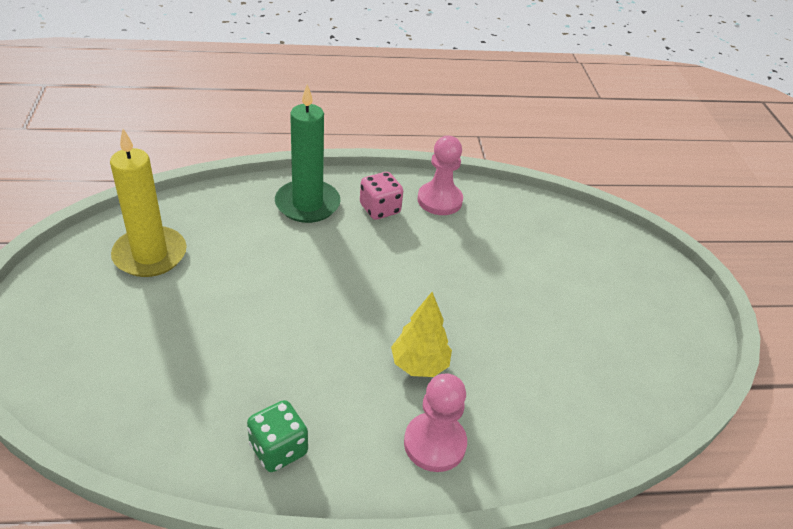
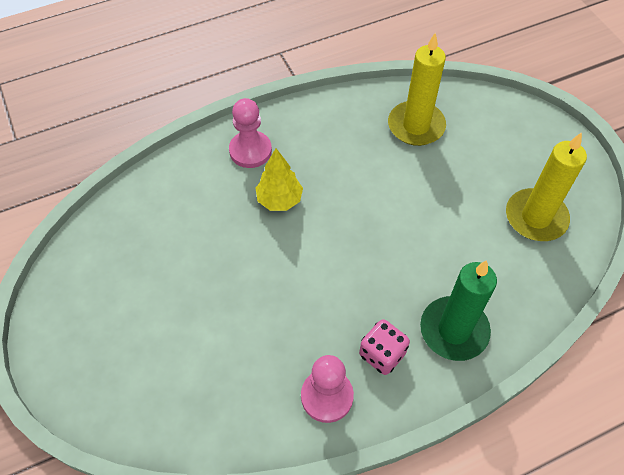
camera: 165 degrees right, 15 degrees up
(189, 399) = (416, 126): none -> yellow candle
(278, 449) = (344, 117): green dice -> none

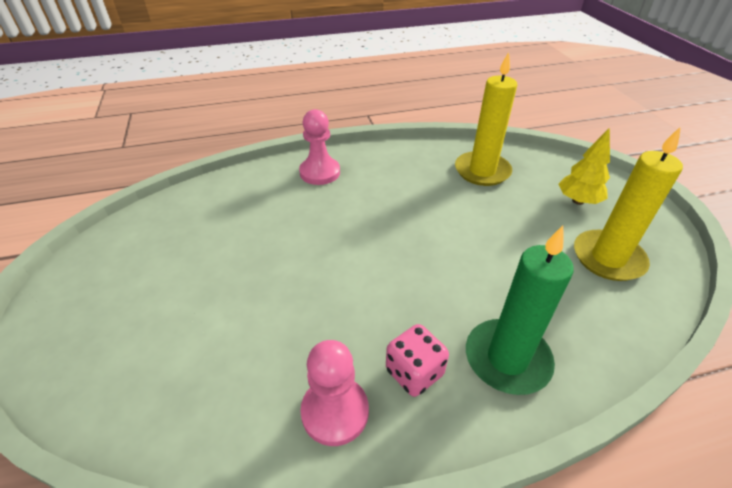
camera: 10 degrees right, 15 degrees down
(279, 200) = (335, 211): yellow tree -> yellow tree (578, 201)

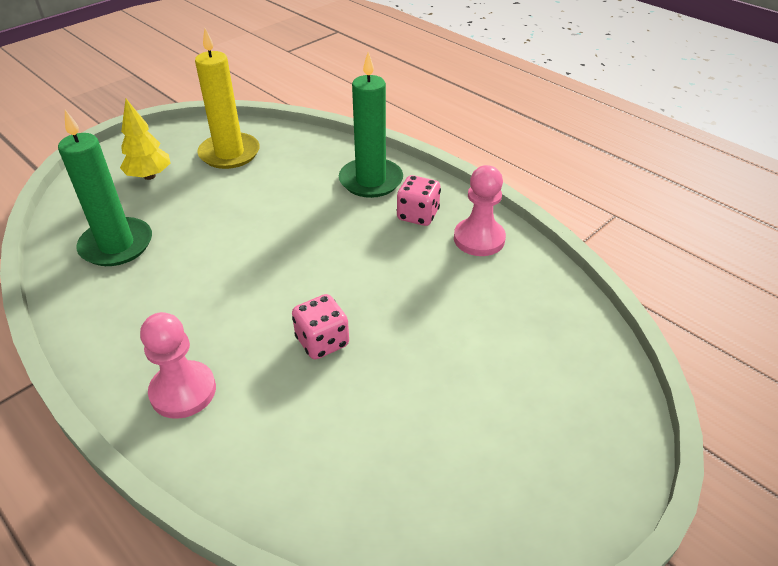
camera: 120 degrees left, 0 degrees up
(303, 236) = (322, 342): none -> pink dice
(482, 171) = (116, 245): yellow candle -> green candle

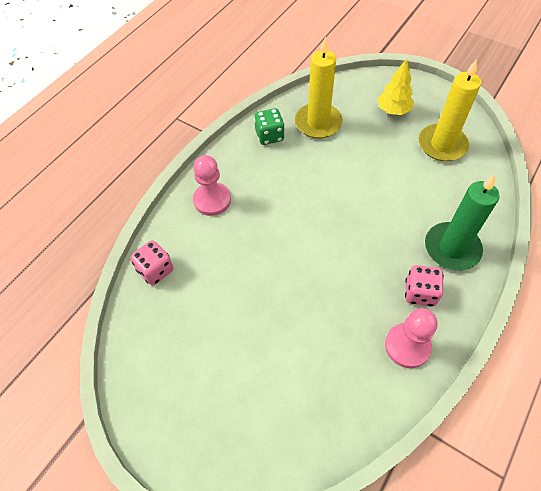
camera: 80 degrees right, 15 degrees up
(101, 300) = (269, 136): none -> green dice
(116, 245) = (318, 123): green candle -> yellow candle
(322, 342) = (265, 259): pink dice -> pink dice (155, 270)

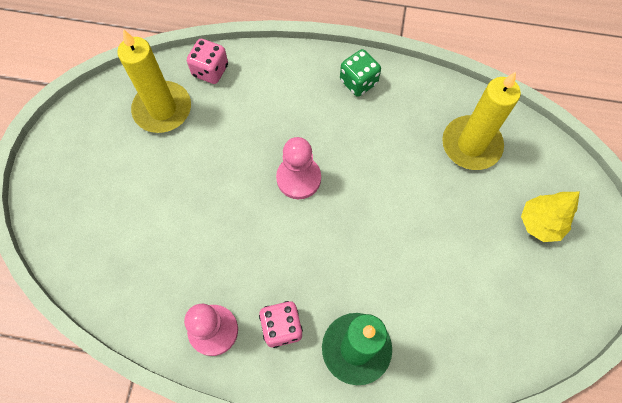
camera: 65 degrees right, 10 degrees up
(212, 200) = (310, 83): pink pawn -> pink pawn (298, 178)
(269, 136) = (424, 102): green dice -> green dice (358, 82)
(442, 145) = (513, 299): yellow candle -> yellow candle (162, 109)

